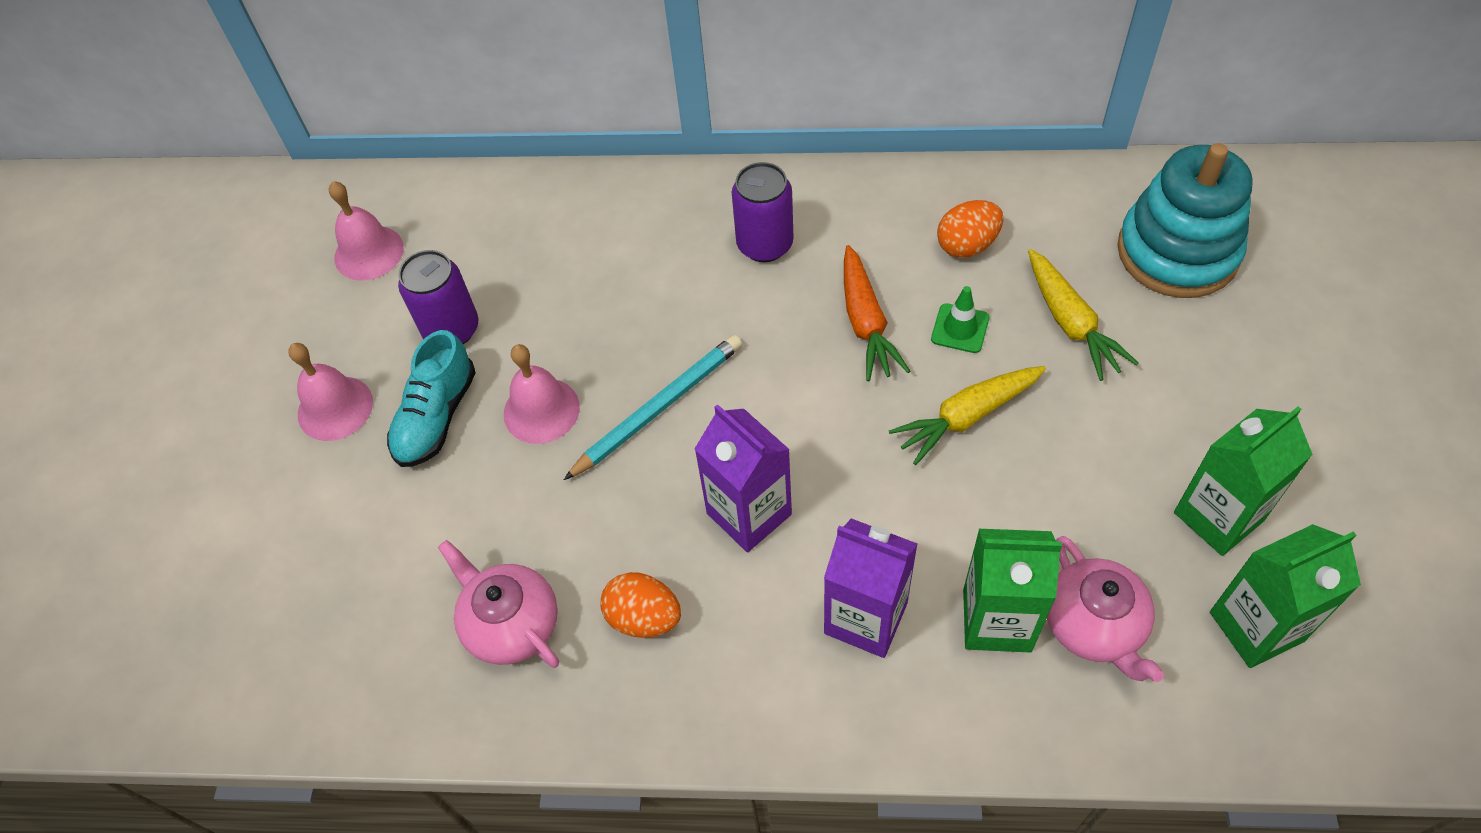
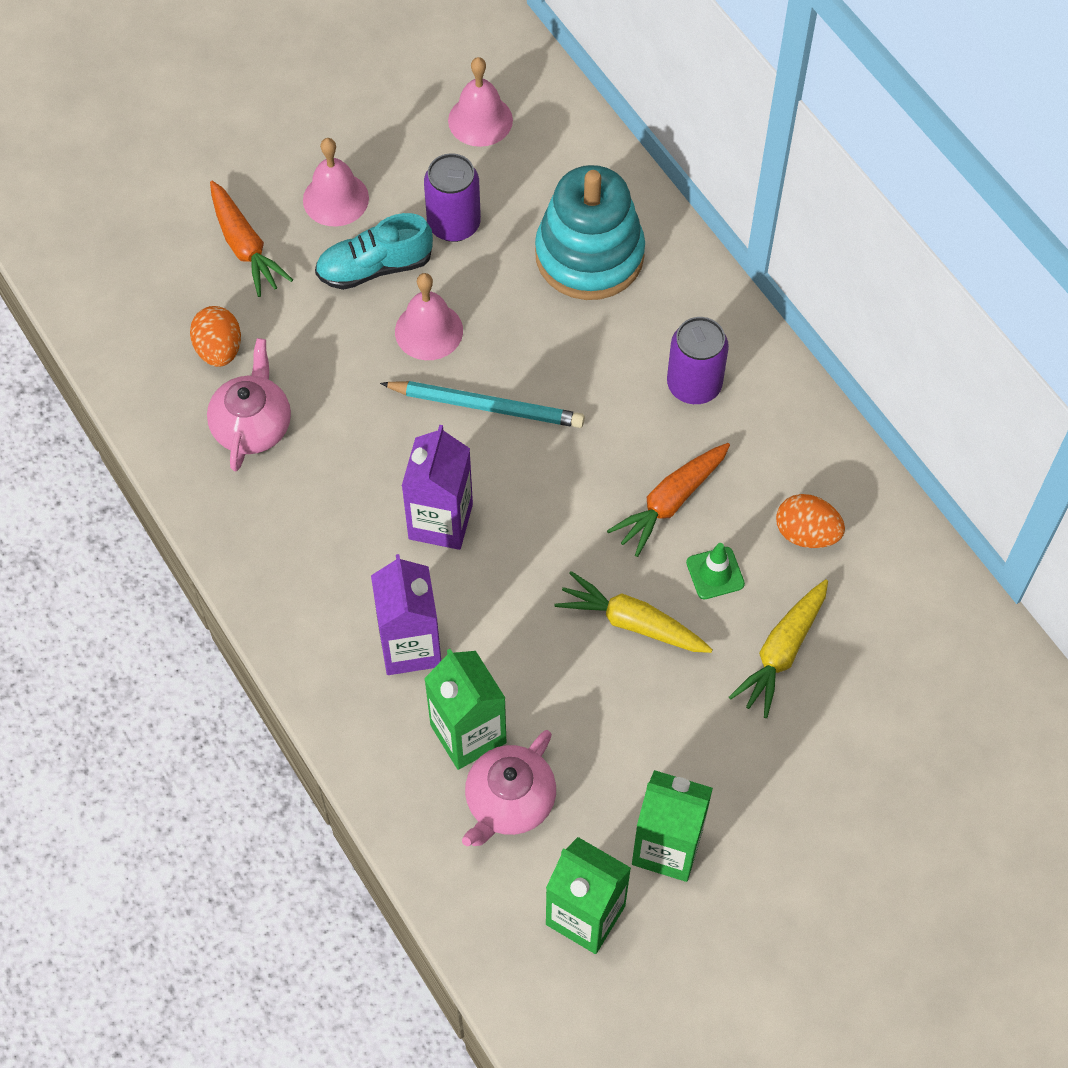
camera: 50 degrees right, 5 degrees up
(309, 515) = (245, 246): none -> orange carrot
(644, 617) = (313, 504): orange egg -> orange egg (219, 349)
(1177, 252) = (922, 699): turquoise stacking toy -> turquoise stacking toy (589, 255)

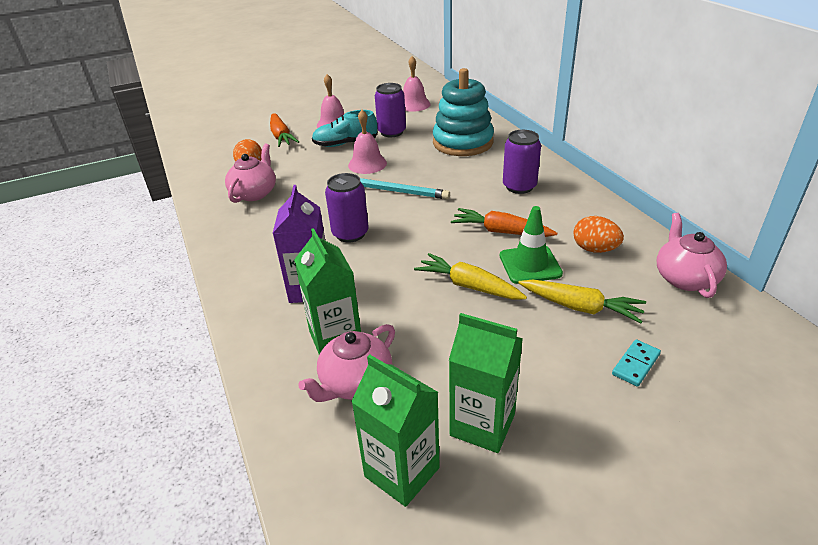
camera: 10 degrees right, 25 degrees down
(440, 521) = (350, 234): purple carton -> purple can
(670, 502) = (501, 231): orange carrot -> orange carrot turned 60 degrees clockwise
(715, 573) = (530, 265): green traffic cone -> green traffic cone, size x1.53
(782, 652) = (580, 307): yellow carrot -> yellow carrot turned 105 degrees counterclockwise
(844, 743) = (635, 364): none -> turquoise domino
(923, 586) = (685, 278): none -> pink teapot

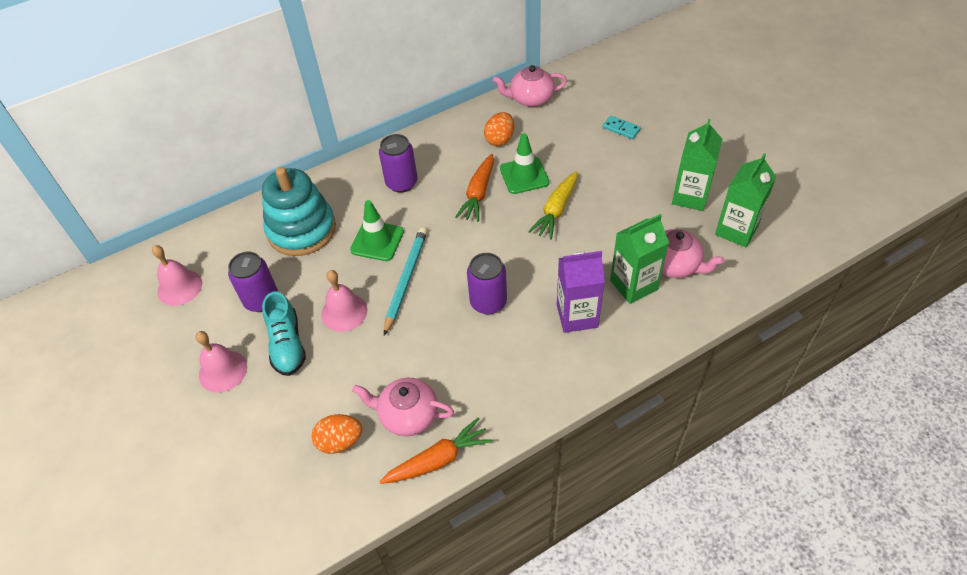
camera: 95 degrees left, 15 degrees up
(281, 136) = (251, 429): orange carrot -> orange carrot (438, 460)
(443, 176) = (377, 241): none -> green traffic cone
(580, 307) = (571, 150): yellow carrot -> none

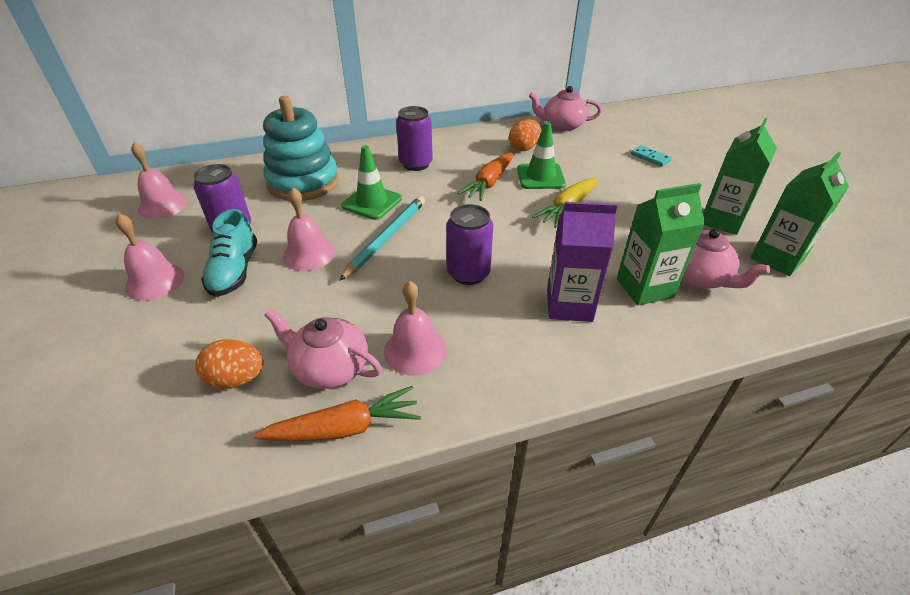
camera: 10 degrees right, 10 degrees down
(468, 385) = (415, 350): none -> pink bell

